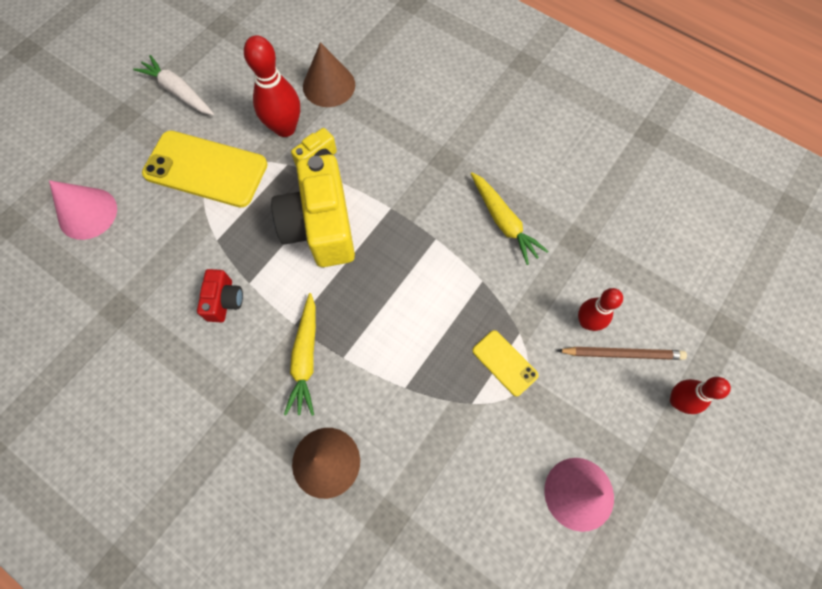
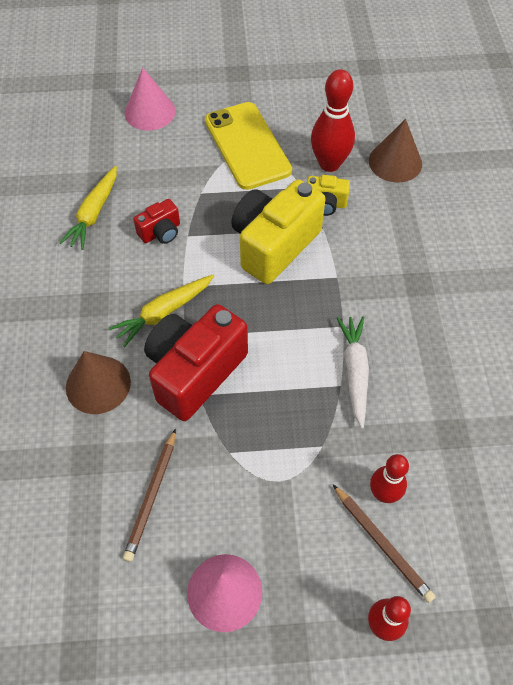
camera: 50 degrees right, 10 degrees down
(178, 92) = (289, 86): white carrot -> white carrot (355, 371)
(381, 375) = (195, 372): none -> red camera
(461, 491) = (152, 496): none -> brown pencil
(503, 222) = (409, 364): yellow carrot -> yellow carrot (94, 213)
(505, 363) = (286, 453): yellow phone -> none

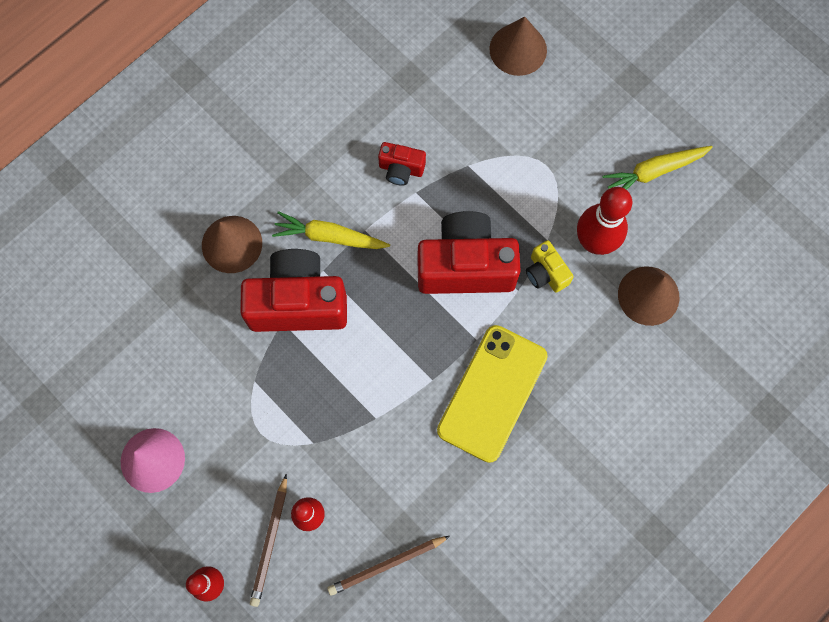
camera: 50 degrees right, 15 degrees up
(94, 213) = (374, 103): yellow carrot -> yellow carrot (654, 171)
(150, 112) = (518, 49): pink cone -> brown cone
(152, 496) = (179, 355): brown pencil -> brown pencil (387, 565)
(247, 146) = (553, 159): yellow phone -> yellow phone (492, 393)
(274, 245) = (465, 266): yellow camera -> red camera
(355, 371) = (397, 420): white carrot -> none

